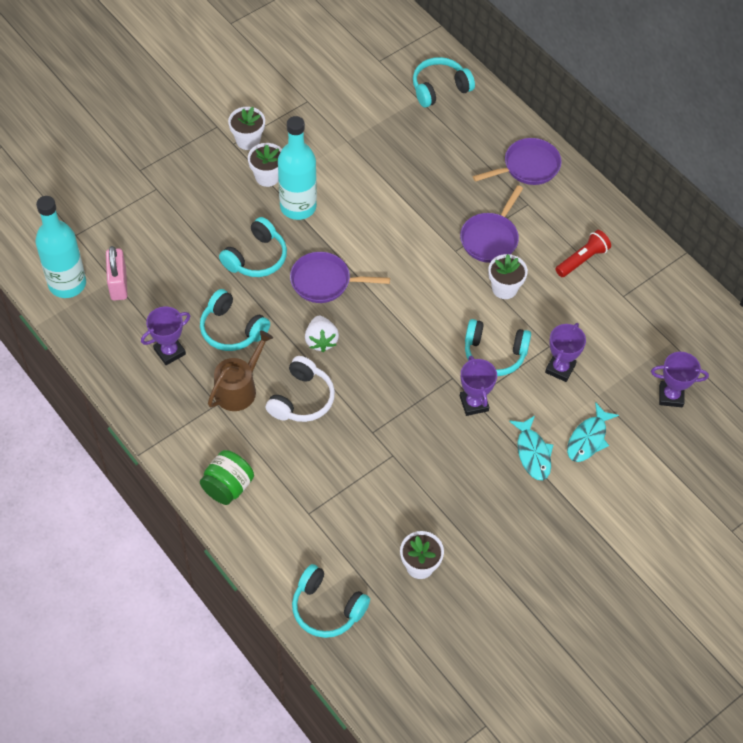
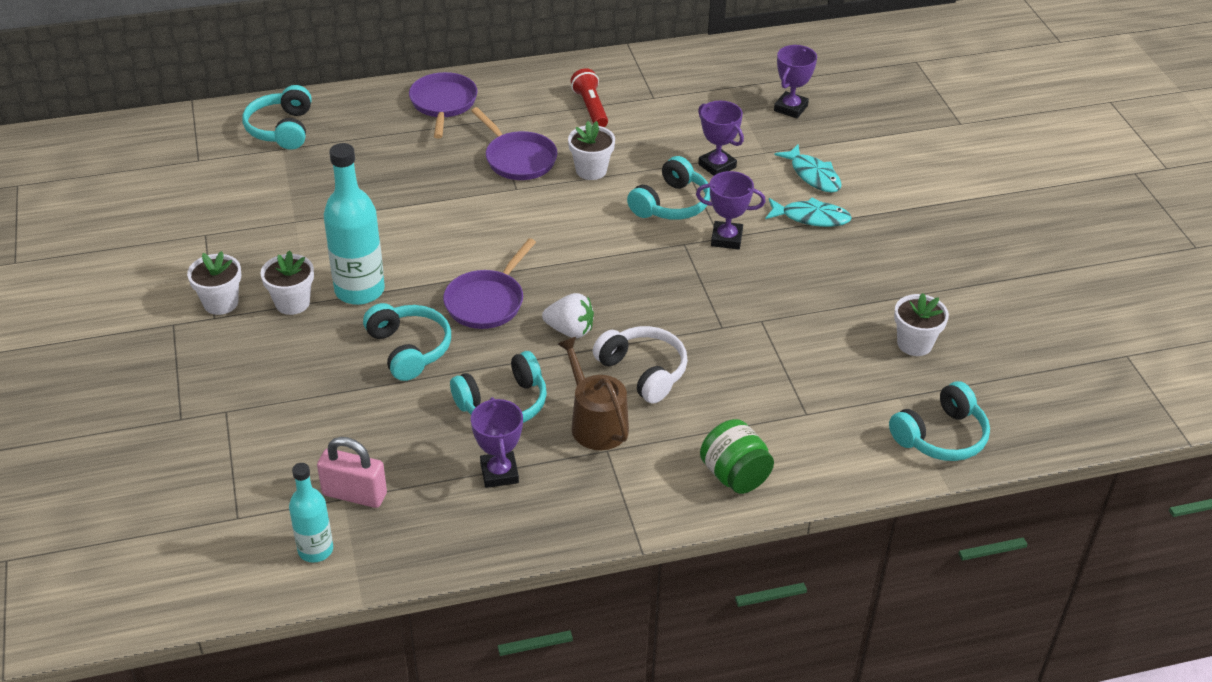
camera: 65 degrees left, 15 degrees down
(67, 284) = (315, 550): turquoise bottle -> turquoise bottle, size x0.60

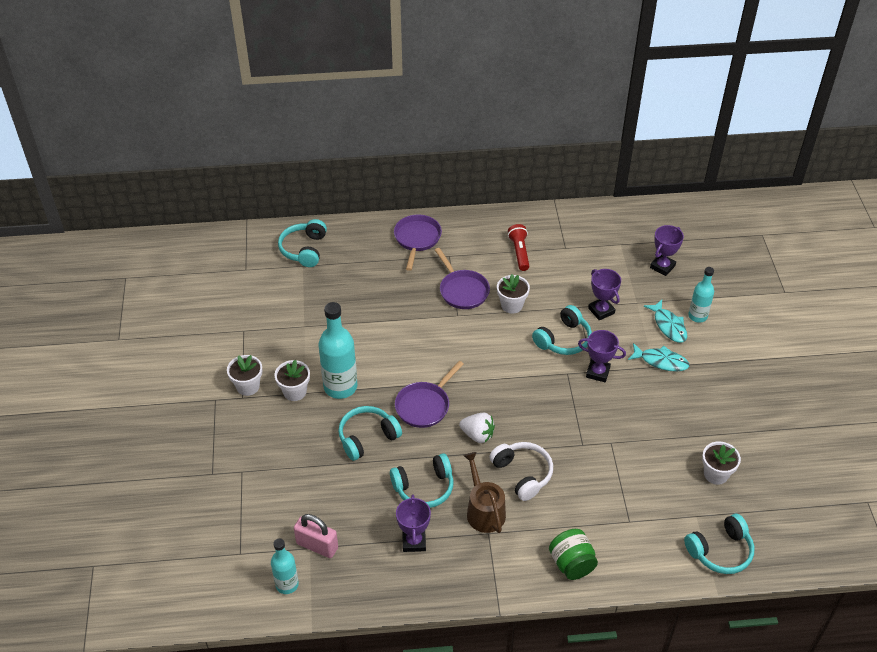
camera: 10 degrees right, 5 degrees up
(409, 349) = (367, 437): turquoise headphones -> turquoise headphones turned 105 degrees counterclockwise
(850, 161) = (697, 316): none -> turquoise bottle

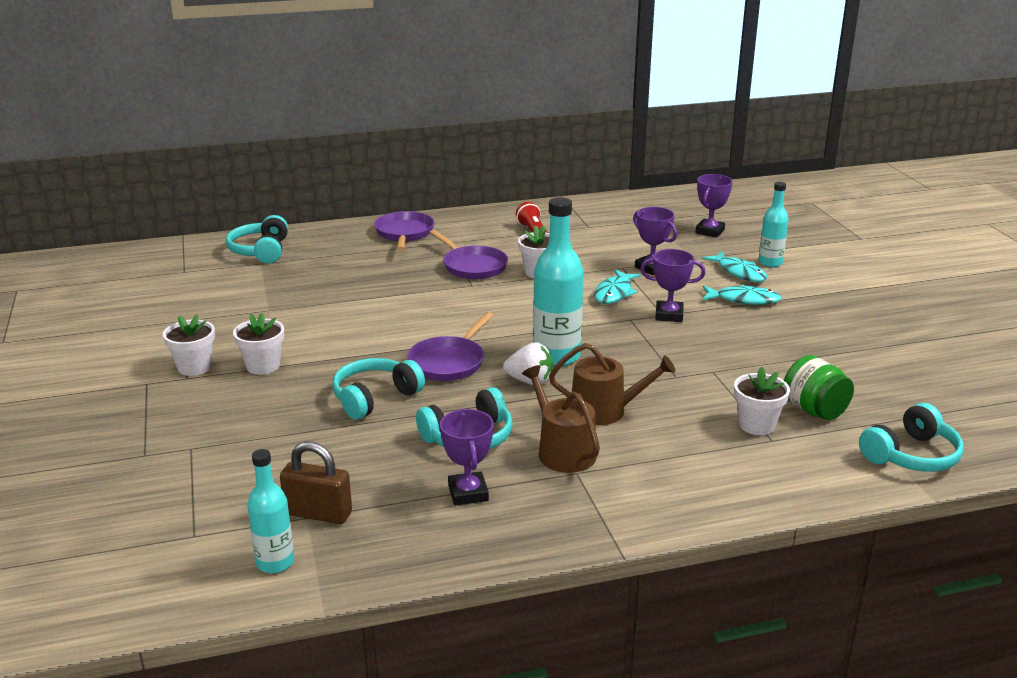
camera: 10 degrees left, 20 degrees down
(317, 546) = (318, 513): pink padlock -> brown padlock
(340, 387) = (327, 356): turquoise bottle -> turquoise bottle (556, 356)
(522, 474) = (605, 410): white headphones -> brown watering can
(563, 339) = (614, 293): turquoise headphones -> turquoise fish
(571, 564) = (710, 491): green jar -> green jar (814, 410)
(716, 474) = (864, 385): white flower pot -> white flower pot (756, 425)

